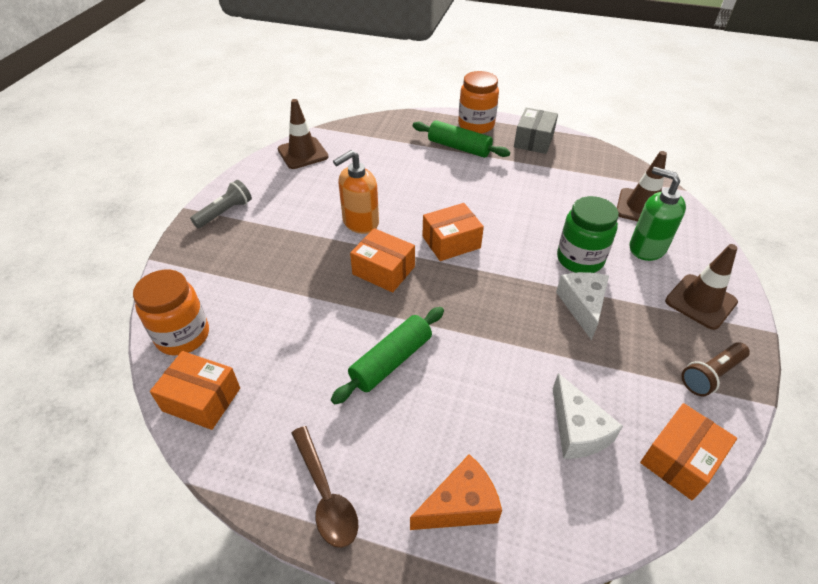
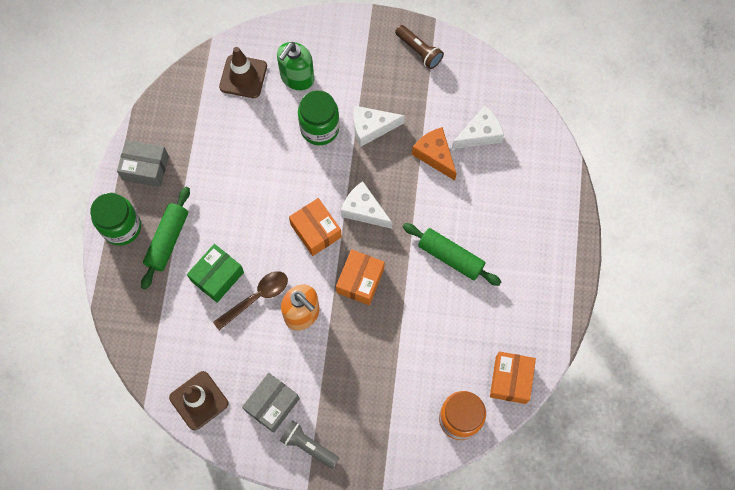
camera: 100 degrees left, 25 degrees up
(277, 194) = (272, 404): none -> grey box
(325, 495) = (557, 276): brown spoon -> brown spoon (256, 297)
(416, 172) = (217, 276): none -> green box
(460, 505) = (544, 198): orange cheese -> orange cheese (435, 155)
(470, 284) = (364, 210): none -> white cheese
(476, 125) = (122, 227): orange jar -> green jar
(680, 459) = (487, 78): orange box -> none
(700, 301) = (351, 47): brown traffic cone -> none

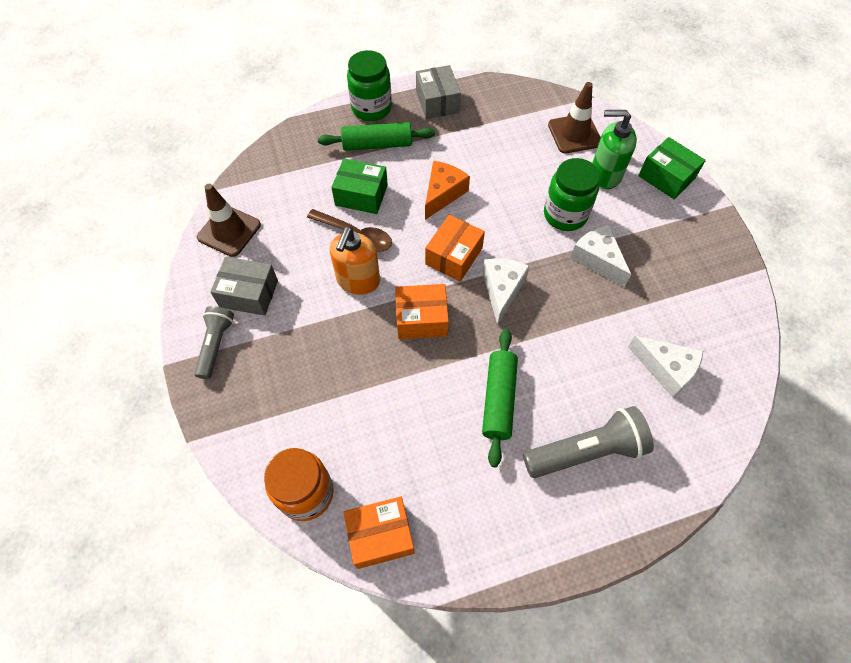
camera: 65 degrees right, 10 degrees down
(323, 34) = (666, 177): none -> green box
(419, 51) = (716, 267): brown flashlight -> none
(435, 155) = (608, 332): orange cheese -> orange cheese (443, 194)
(513, 219) = (586, 451): none -> grey flashlight

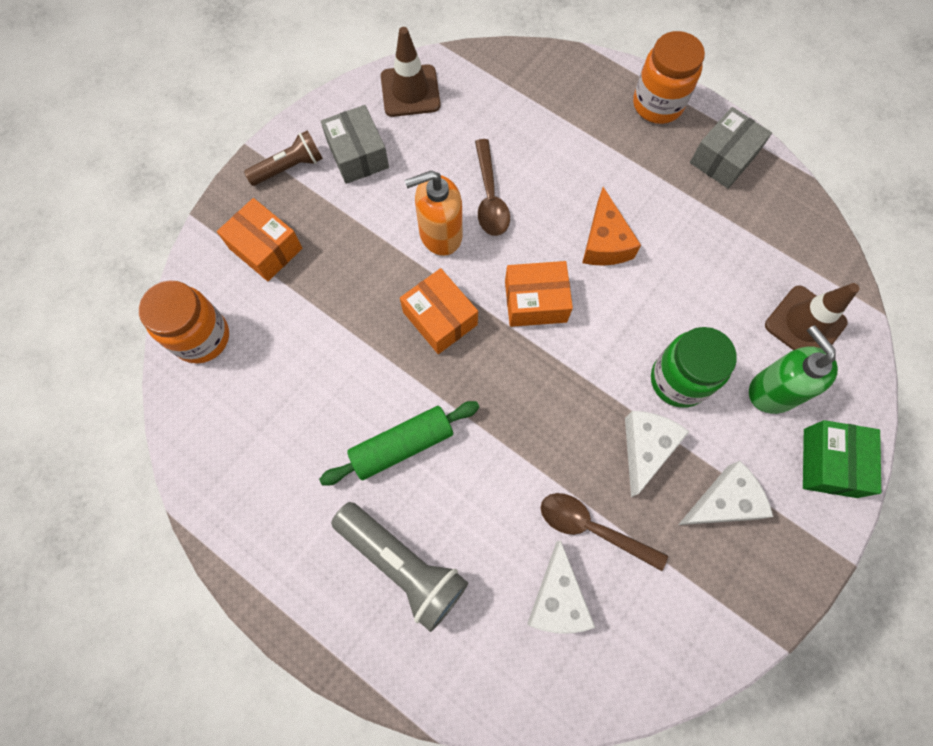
camera: 55 degrees right, 10 degrees up
(216, 345) = (289, 167): grey flashlight -> brown flashlight
(361, 195) = (540, 170): green box -> none
(371, 108) = (657, 104): green jar -> orange jar
(377, 144) = (615, 141): green rolling pin -> none
(380, 535) = (201, 424): orange box -> orange box (266, 248)
(443, 194) = (604, 242): orange cheese -> orange cheese turned 90 degrees clockwise
(502, 290) = (530, 373): white cheese -> white cheese (723, 502)
(631, 320) = (592, 528): none -> brown spoon

